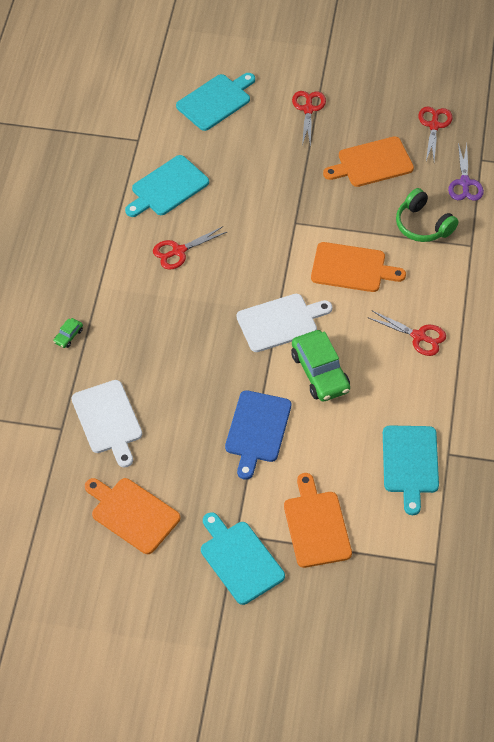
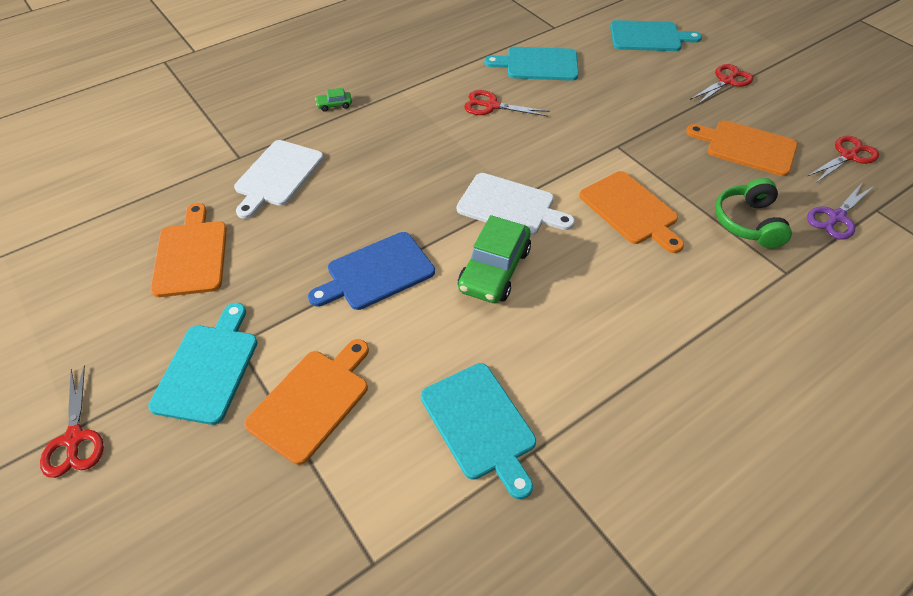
camera: 45 degrees right, 5 degrees down
(410, 463) = (480, 424): turquoise cutting board -> turquoise cutting board turned 75 degrees counterclockwise
(418, 336) = (633, 311): red scissors -> red scissors (74, 438)

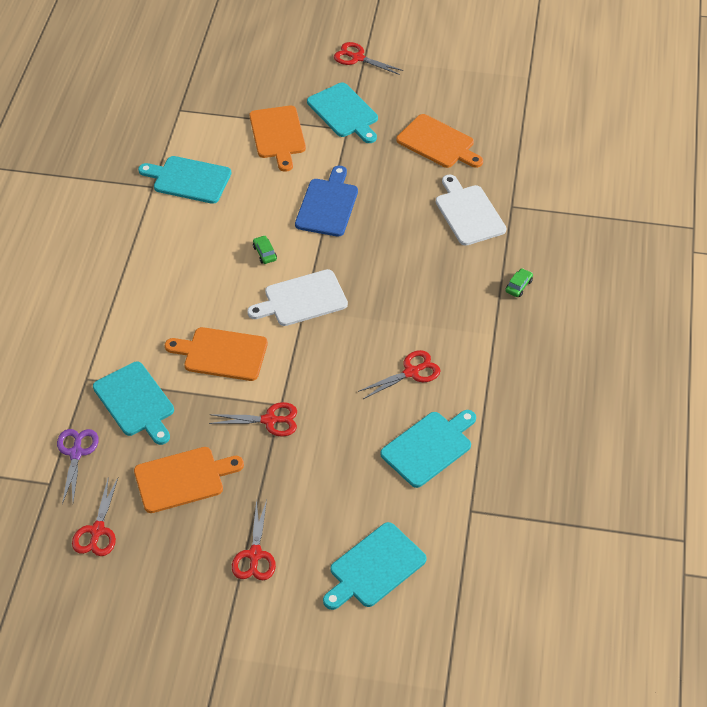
camera: 135 degrees right, 0 degrees up
(494, 270) = (264, 253): green car -> green car, size x0.44
(637, 142) = (269, 420): none -> red scissors
(748, 223) = (135, 402): green headphones -> turquoise cutting board

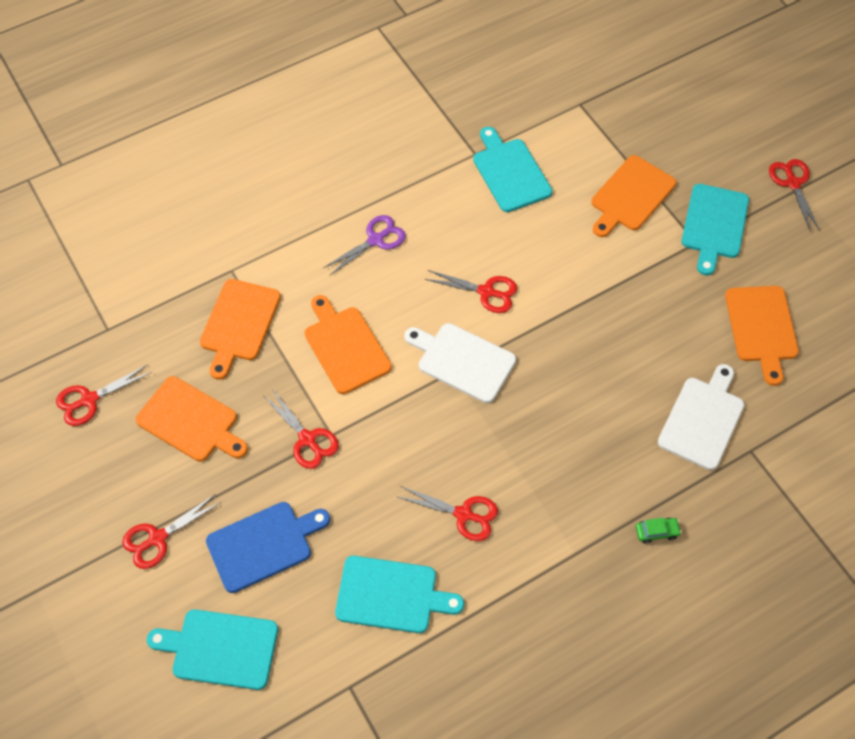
camera: 50 degrees right, 10 degrees up
(76, 453) = (152, 323): purple scissors -> purple scissors (375, 240)
(135, 402) = (239, 324): turquoise cutting board -> orange cutting board
(264, 253) = (486, 292): green car -> red scissors
(328, 205) = (590, 297): blue cutting board -> blue cutting board (263, 545)

